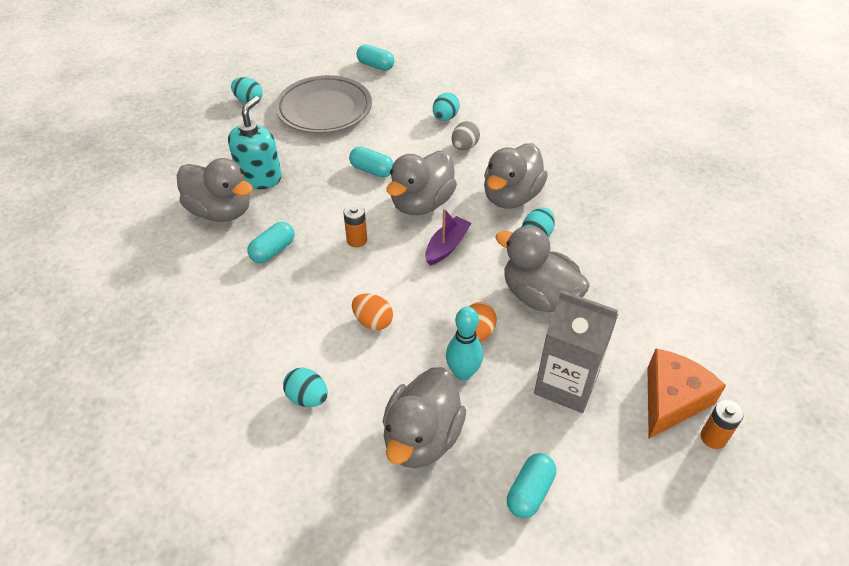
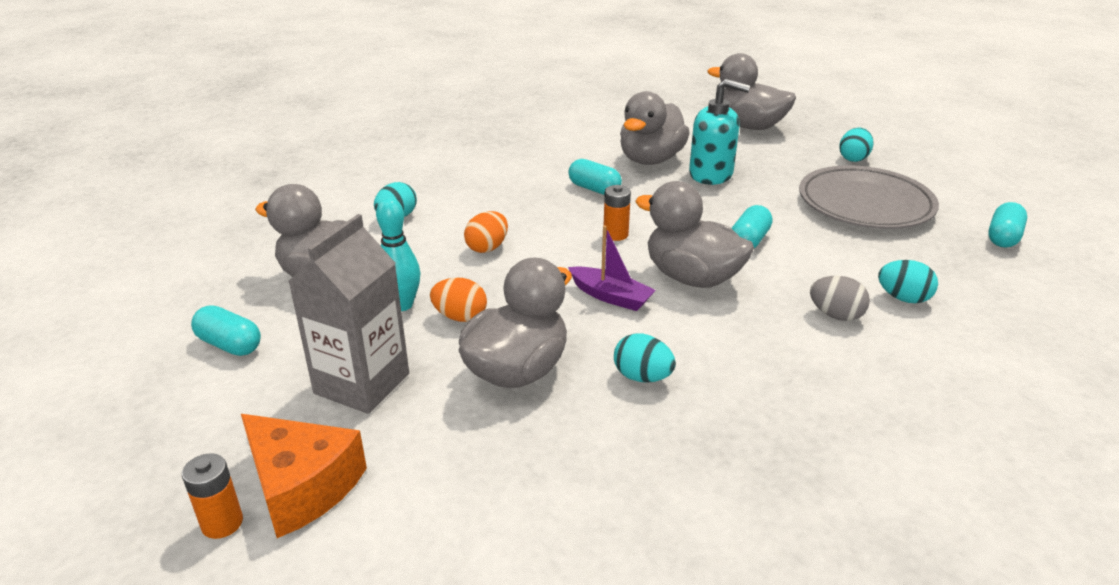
camera: 90 degrees right, 15 degrees down
(511, 197) = (727, 356): grey duck -> grey duck (749, 126)

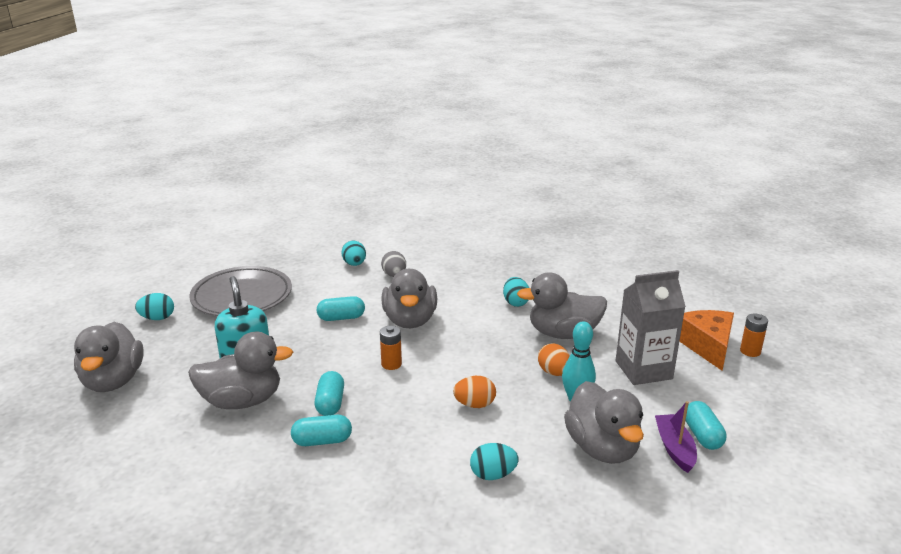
camera: 130 degrees left, 5 degrees down
(611, 296) = (464, 336): purple boat -> purple boat (674, 448)
(1003, 237) = (248, 253): turquoise capsule -> turquoise capsule (322, 441)

